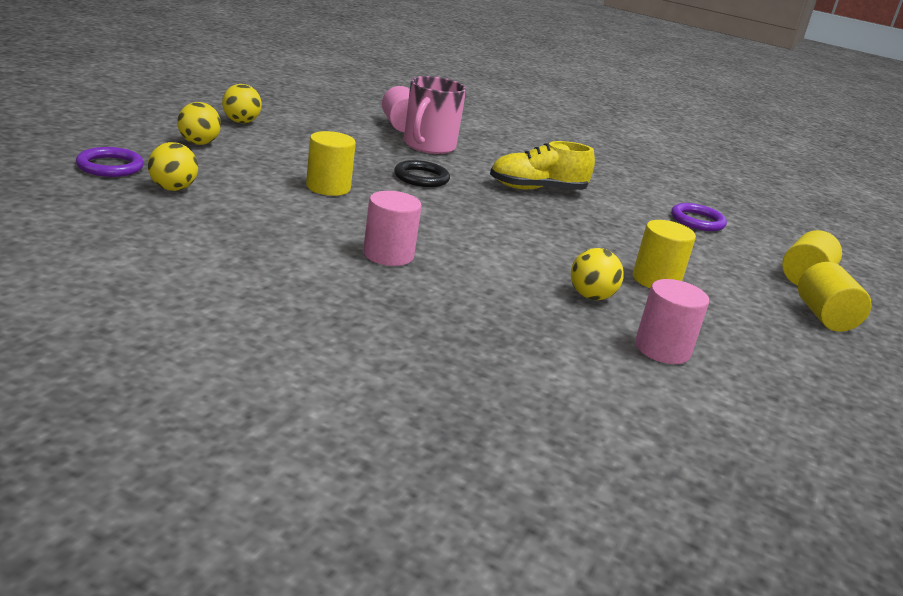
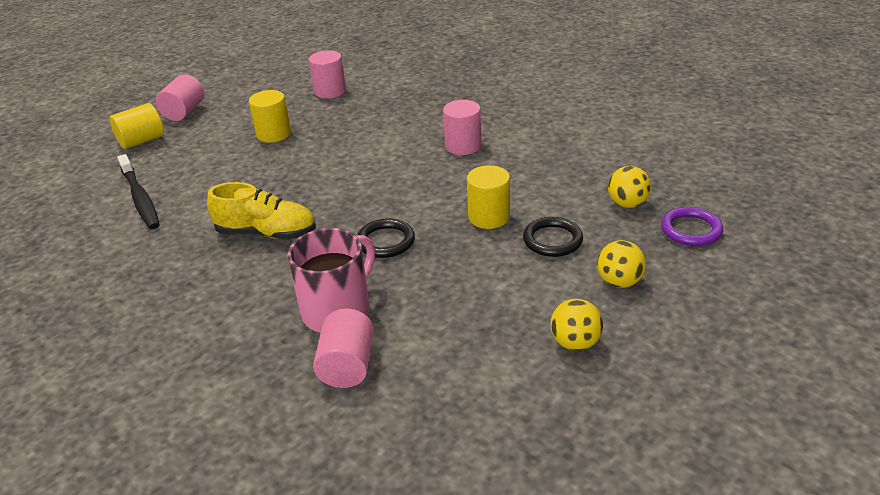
camera: 155 degrees left, 10 degrees up
(259, 169) = (552, 240): none -> black ring
(591, 296) = (339, 120): yellow ball -> none
(697, 221) = (140, 198): purple ring -> black toothbrush
(824, 317) = (184, 112): yellow cylinder -> pink cylinder

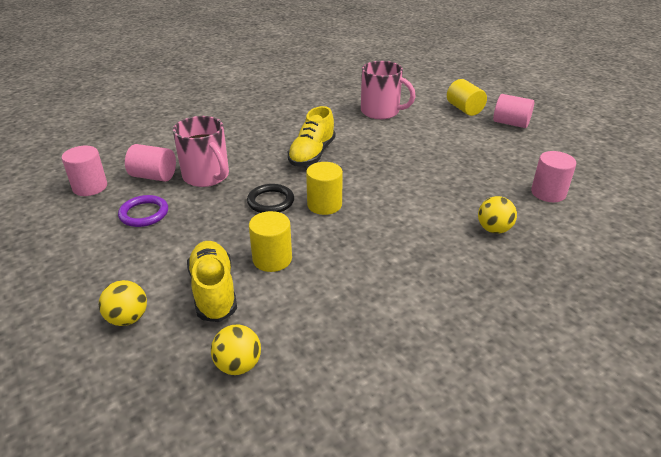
camera: 100 degrees right, 0 degrees up
(140, 198) = (381, 112): black toothbrush -> pink mug
(274, 134) = (462, 161): yellow cylinder -> yellow cylinder (324, 205)
(463, 146) = (408, 264): pink cylinder -> pink cylinder (90, 187)
(552, 240) = (214, 291): black ring -> yellow shoe
(575, 343) = (85, 272): yellow ball -> yellow ball (493, 229)
(691, 230) = (159, 405): purple ring -> purple ring (144, 214)

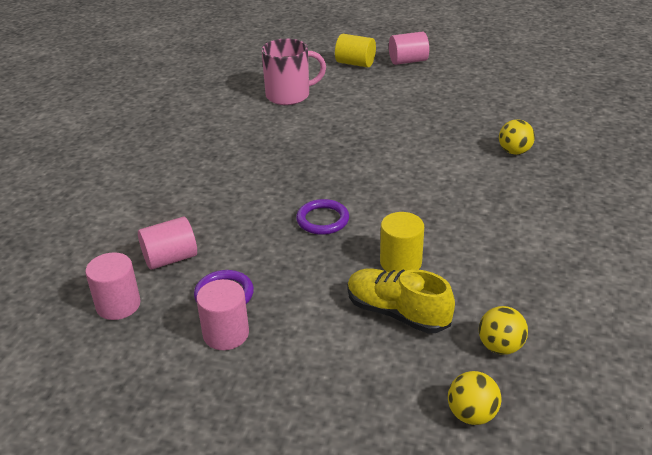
camera: 40 degrees left, 0 degrees up
(128, 318) = (366, 377): yellow ball -> yellow ball (472, 414)
(206, 176) = (225, 230): pink mug -> none
(270, 201) = (322, 220): black ring -> purple ring
(312, 154) = (290, 162): yellow shoe -> none
(324, 205) = (371, 198): yellow cylinder -> none
(548, 193) = (510, 106): pink cylinder -> pink cylinder (226, 334)

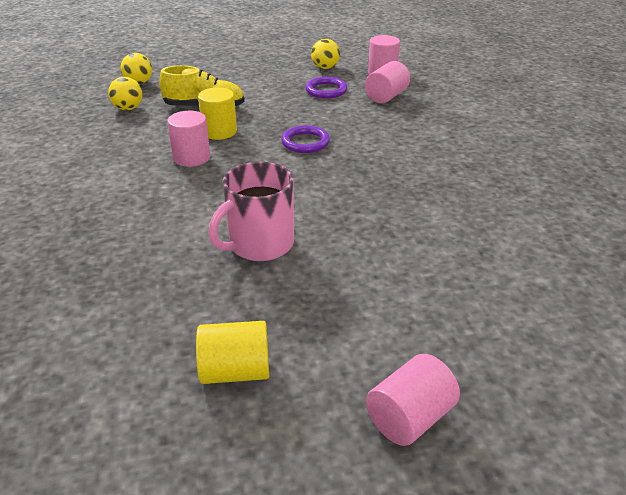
camera: 150 degrees right, 0 degrees up
(226, 334) = (303, 78): pink cylinder -> pink cylinder (191, 158)
(289, 95) = (502, 264): pink mug -> pink mug (259, 244)
(355, 63) = (493, 373): yellow cylinder -> yellow cylinder (235, 371)
(514, 151) = (147, 262): yellow ball -> yellow ball (325, 67)

